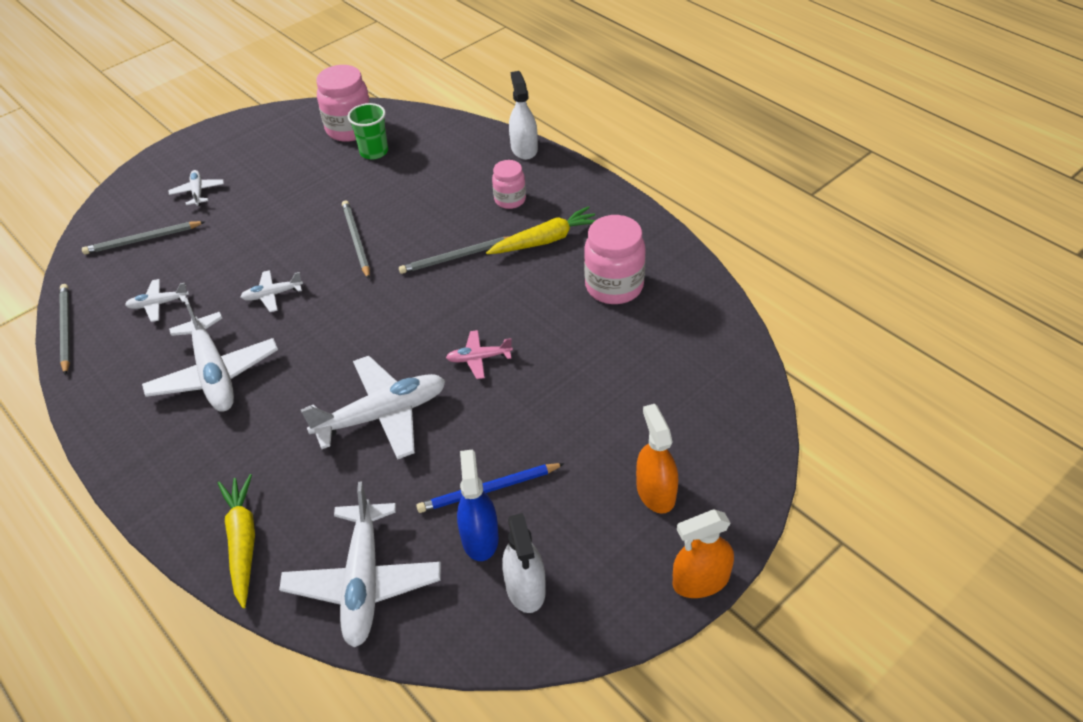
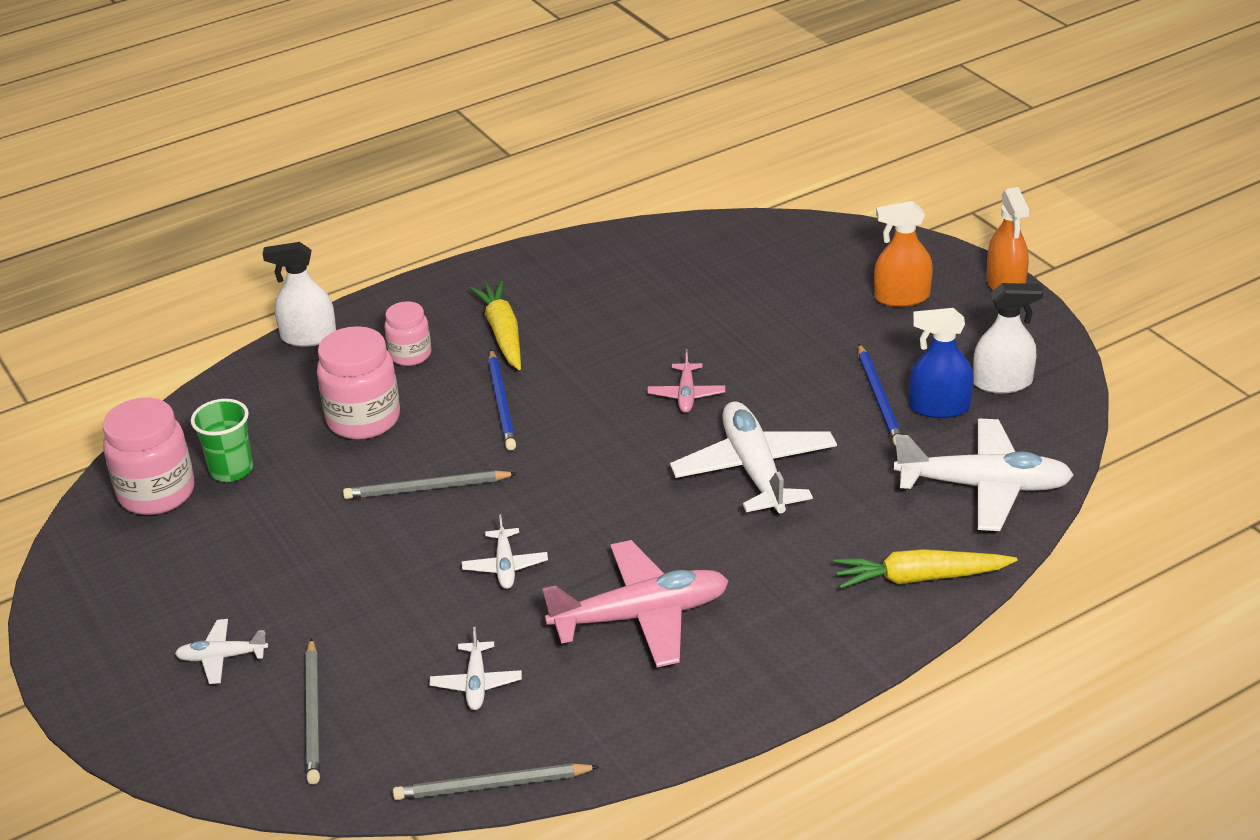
camera: 80 degrees left, 10 degrees down
(214, 374) = (641, 616): white plane -> pink plane
(457, 257) = (502, 403): grey pencil -> blue pencil
(614, 286) = (605, 293): pink jar -> pink jar (363, 419)

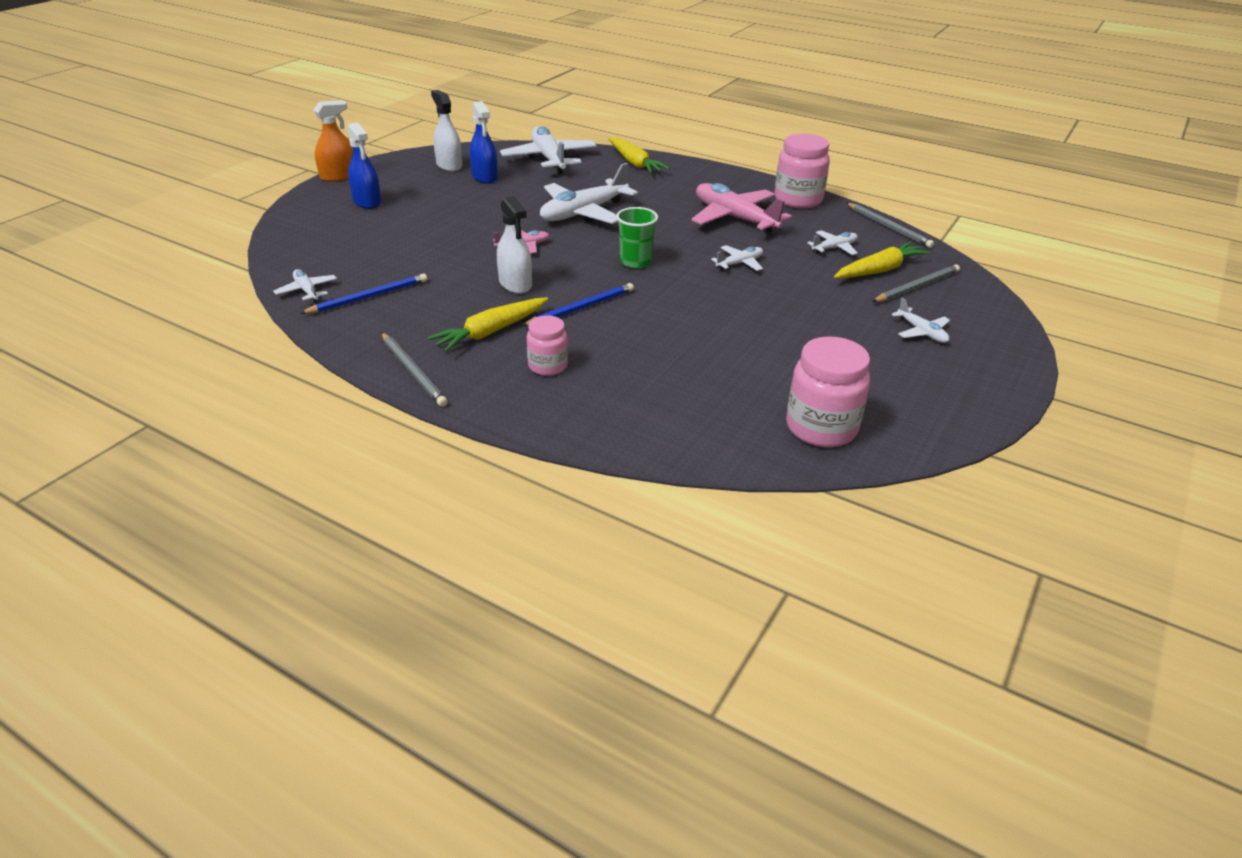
camera: 120 degrees left, 0 degrees up
(231, 470) = (759, 401): green cup -> green cup (635, 262)
(308, 337) = (555, 431): white spray bottle -> white spray bottle (515, 284)
(363, 419) = (647, 360): pink jar -> pink jar (798, 200)
(382, 699) = (879, 270): none -> yellow carrot
(426, 488) = (698, 309): grey pencil -> grey pencil (413, 371)
(680, 236) = (307, 291): none -> white plane
(879, 398) = (486, 192): blue pencil -> blue pencil (368, 297)
(902, 297) = (367, 201): orange spray bottle -> blue spray bottle

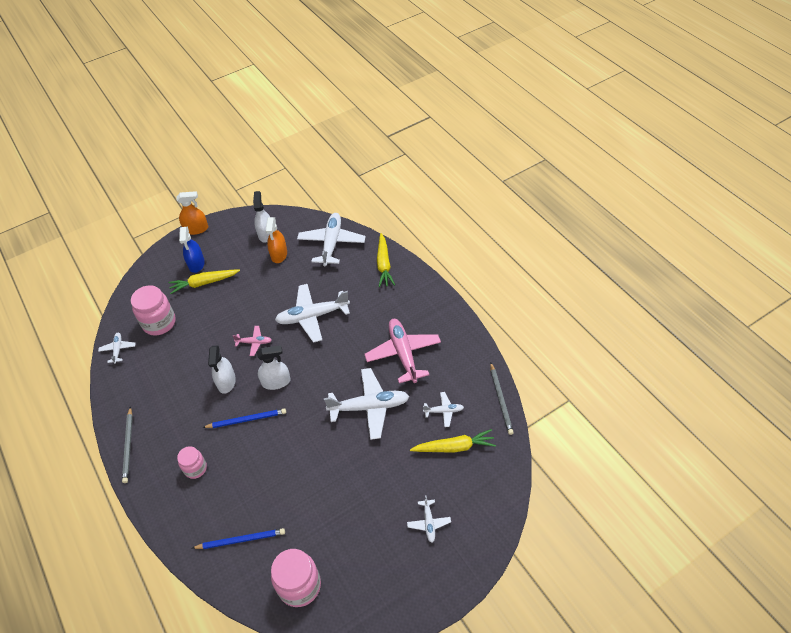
camera: 30 degrees right, 15 degrees up
(368, 297) = (144, 367): blue pencil -> blue pencil (241, 540)
(484, 177) = (279, 254): blue spray bottle -> orange spray bottle
(491, 332) = (186, 424): yellow carrot -> yellow carrot (204, 283)
(590, 270) = (276, 382): none -> white spray bottle
(635, 262) = (308, 382): green cup -> none
(739, 263) = (369, 407): white plane -> white plane, size x2.05
(798, 200) = (462, 345): pink jar -> pink jar (159, 323)
(917, 287) = (465, 474): grey pencil -> none

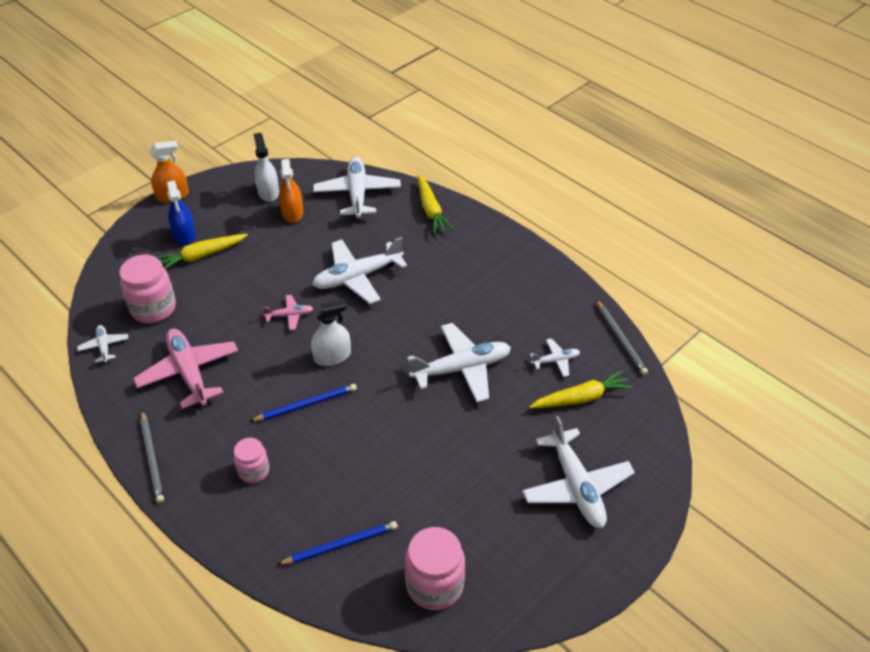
camera: 15 degrees left, 5 degrees down
(226, 382) = (265, 365): white spray bottle -> none
(403, 353) = (485, 304): pink plane -> pink plane (189, 372)
(429, 523) = (576, 486): white plane -> white plane, size x2.05

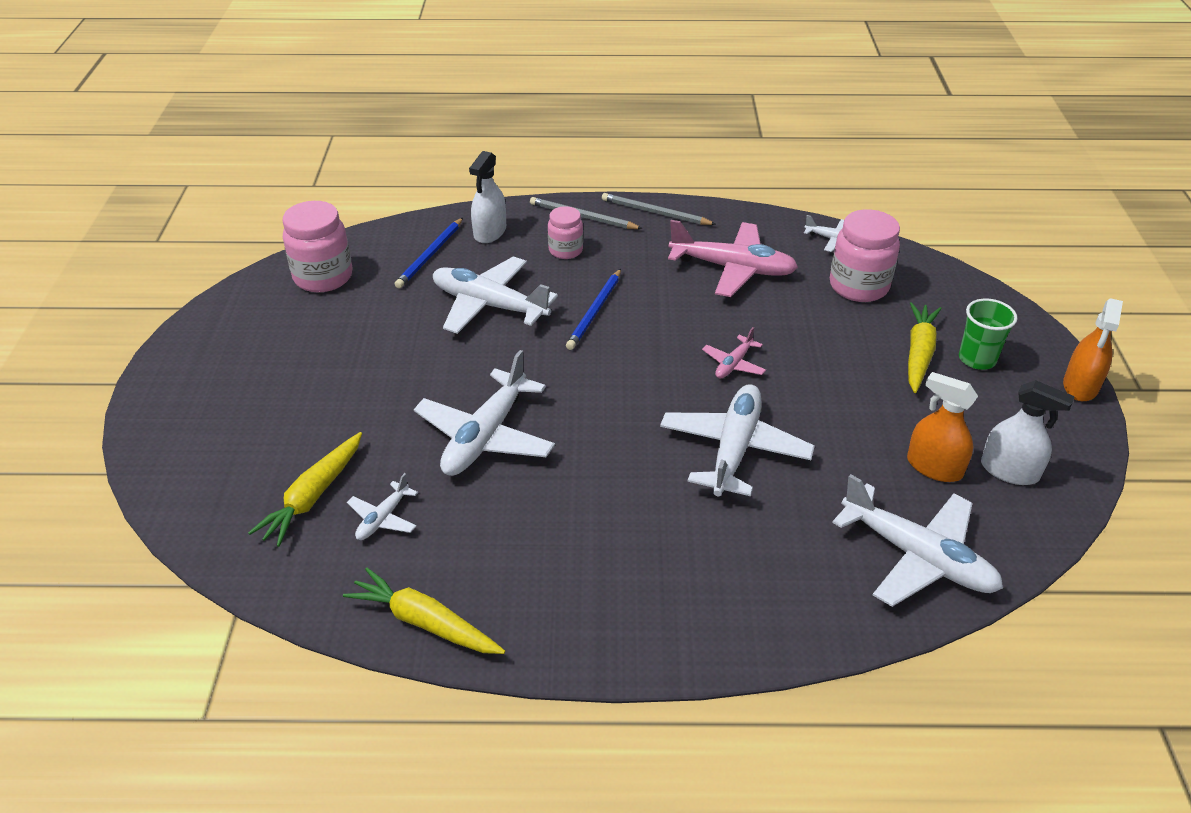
camera: 135 degrees right, 5 degrees down
(184, 235) = (977, 359): blue spray bottle -> green cup
(332, 356) = (633, 360): white spray bottle -> white spray bottle (490, 232)
(430, 210) = (793, 612): yellow carrot -> yellow carrot (425, 622)
(576, 486) = (249, 410): white plane -> white plane (489, 305)
(620, 339) = (317, 608): grey pencil -> grey pencil (582, 217)

